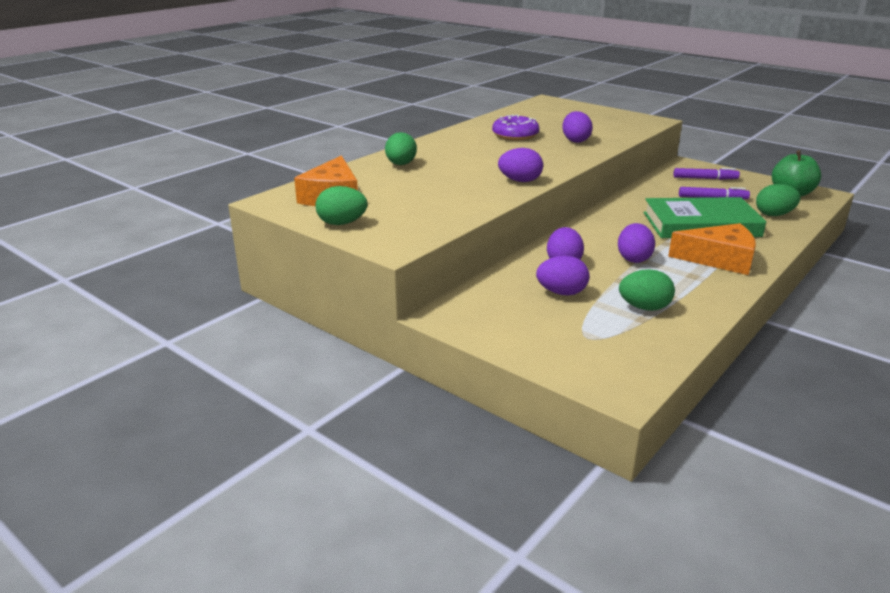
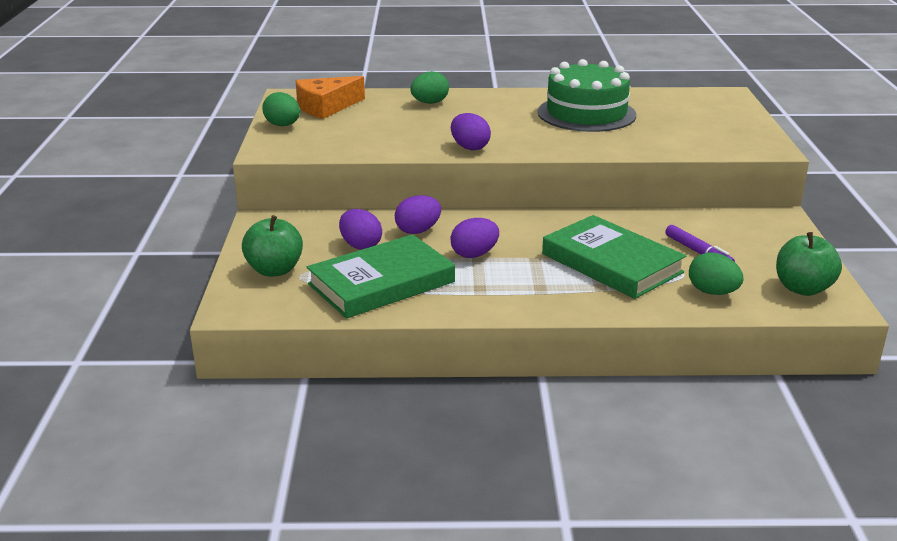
camera: 50 degrees right, 0 degrees up
(515, 135) = (586, 113): purple donut -> green cake
(562, 344) = (274, 270): none -> green apple
(575, 141) = (623, 137): purple egg -> none
(644, 307) = (381, 283): green egg -> green book
(705, 178) = (752, 235): purple marker -> none
(719, 259) = (538, 291): orange cheese -> none

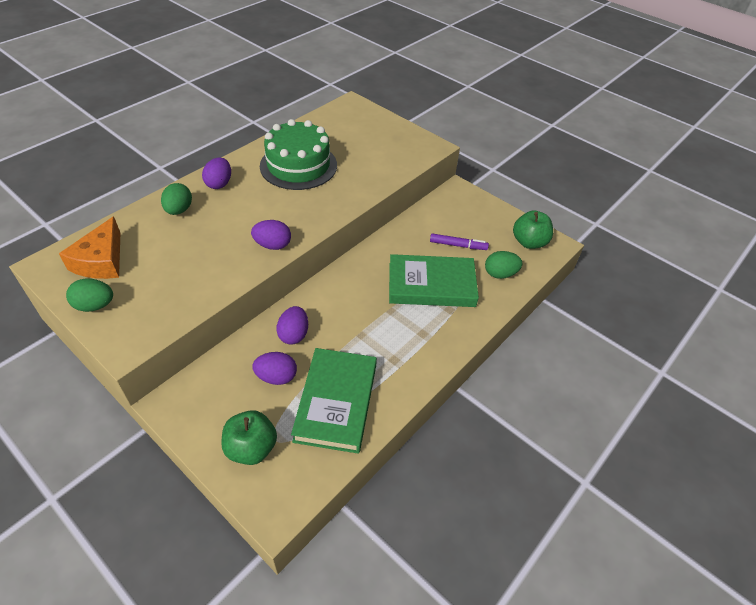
camera: 50 degrees left, 20 degrees up
(474, 254) = (354, 332): purple egg -> purple egg (219, 184)

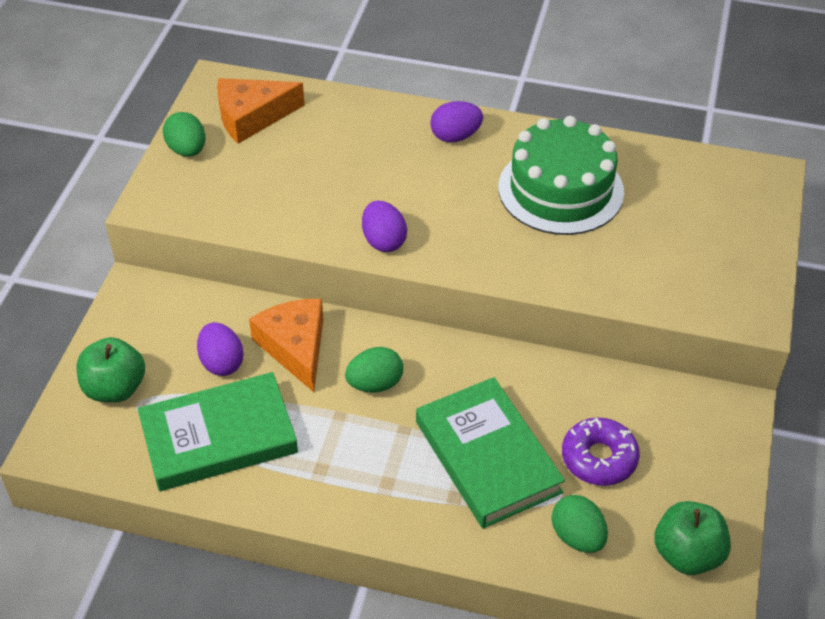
camera: 65 degrees right, 0 degrees up
(179, 210) = (378, 129): green egg -> green egg (375, 384)
(294, 334) = (295, 347): purple egg -> orange cheese
(458, 245) = (599, 458): purple marker -> purple donut

